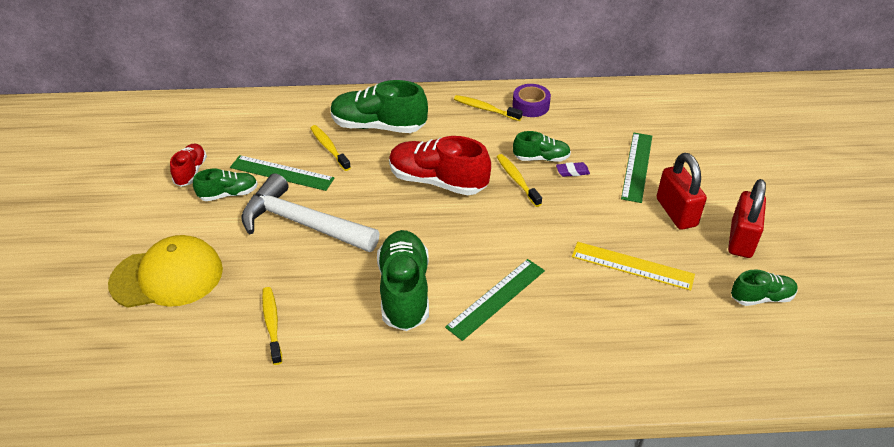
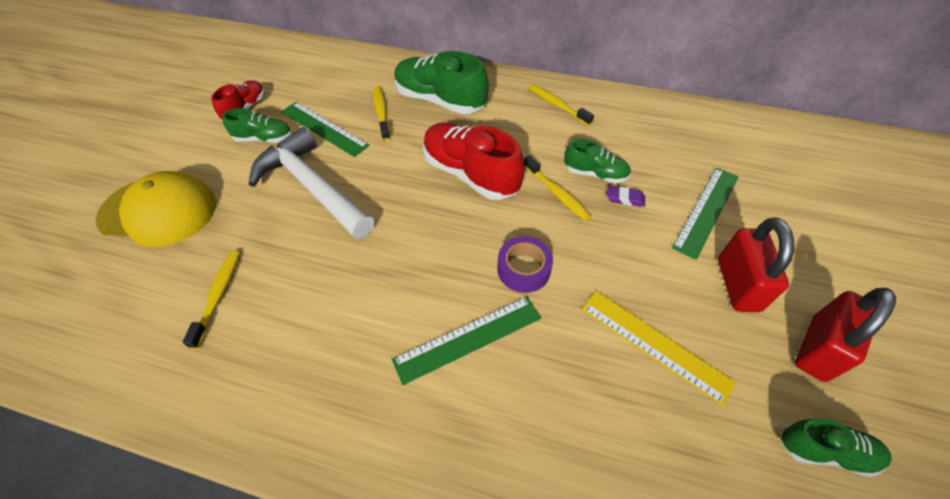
camera: 20 degrees right, 10 degrees up
(404, 291) = (371, 297): green shoe -> none
(517, 180) = (557, 193): yellow toothbrush -> yellow toothbrush turned 150 degrees clockwise
(530, 106) = (608, 111): purple tape -> purple tape (523, 269)

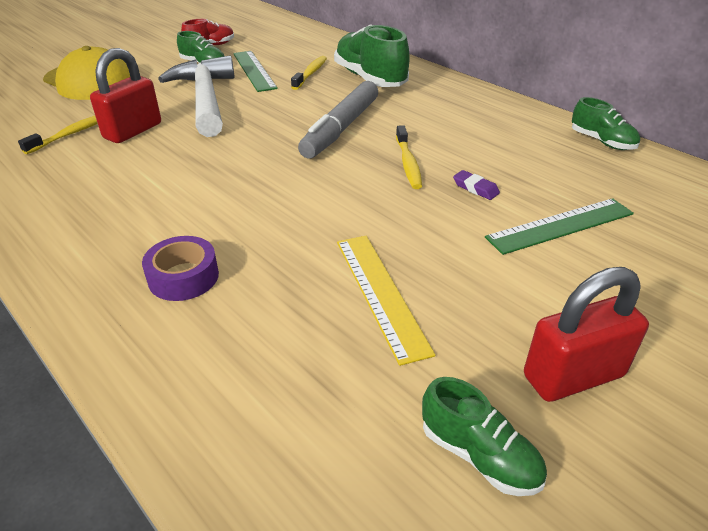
camera: 30 degrees right, 15 degrees down
(468, 338) = (215, 222): green ruler -> none
(470, 174) = (341, 128): red shoe -> grey marker
(523, 269) = (315, 199): purple tape -> purple tape (183, 277)
(557, 105) = (481, 109): yellow toothbrush -> none
(595, 174) = (464, 163): green shoe -> green shoe (602, 142)
(737, 284) = (530, 289): red padlock -> red padlock (133, 131)

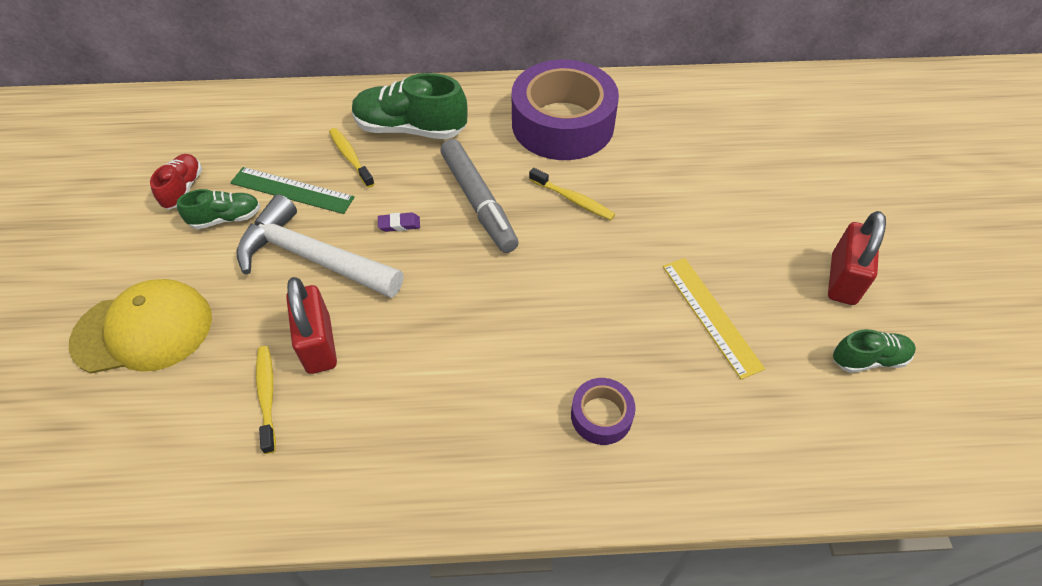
camera: 50 degrees left, 15 degrees up
(380, 293) = (710, 315): yellow ruler -> yellow ruler turned 45 degrees clockwise
(475, 188) = (640, 188): purple eraser -> purple eraser (399, 224)
(482, 126) = (562, 124): none -> purple tape
(560, 225) = (717, 181): green ruler -> none
(602, 142) = (646, 87): green shoe -> none

